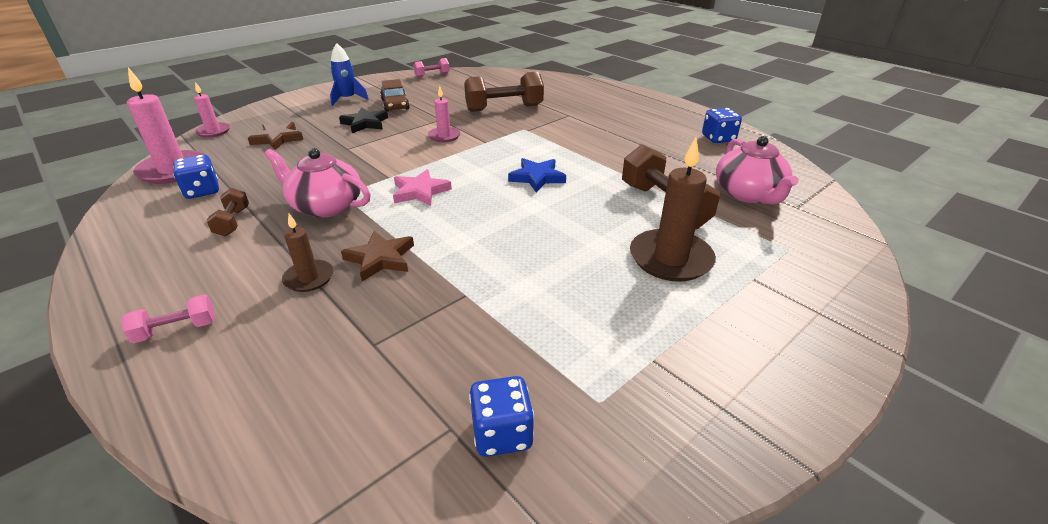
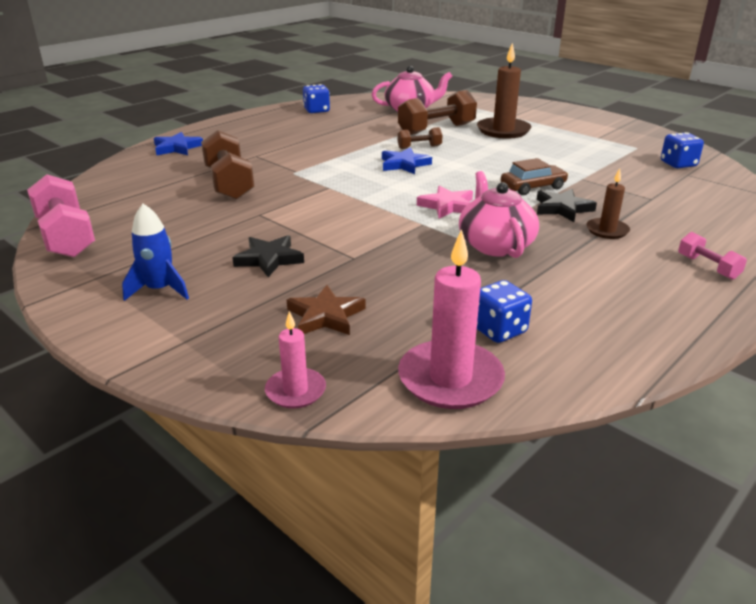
camera: 95 degrees left, 5 degrees down
(232, 222) = (552, 287): brown dumbbell -> brown dumbbell (419, 147)
(325, 206) = (495, 245): pink teapot -> pink teapot turned 150 degrees clockwise
(380, 258) = (562, 208): brown star -> black star
(395, 104) = (197, 248): brown car -> brown car (533, 187)
(432, 75) = (66, 237): pink dumbbell -> pink dumbbell, size x1.93
(444, 136) = (313, 207): pink candle -> none
(588, 89) = (177, 148): none -> blue star

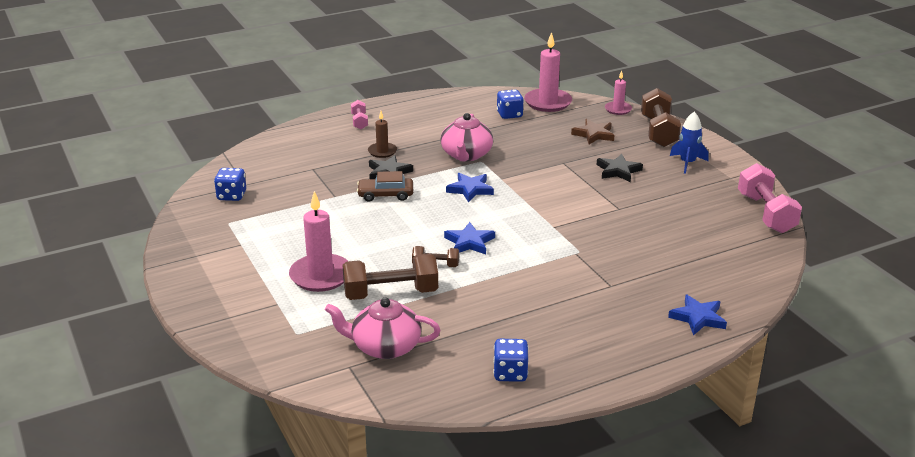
camera: 160 degrees left, 0 degrees up
(229, 183) = (641, 247): brown dumbbell -> brown dumbbell (658, 132)
(447, 206) = (470, 189): pink star -> blue star
(503, 130) = (321, 276): brown candle -> pink candle

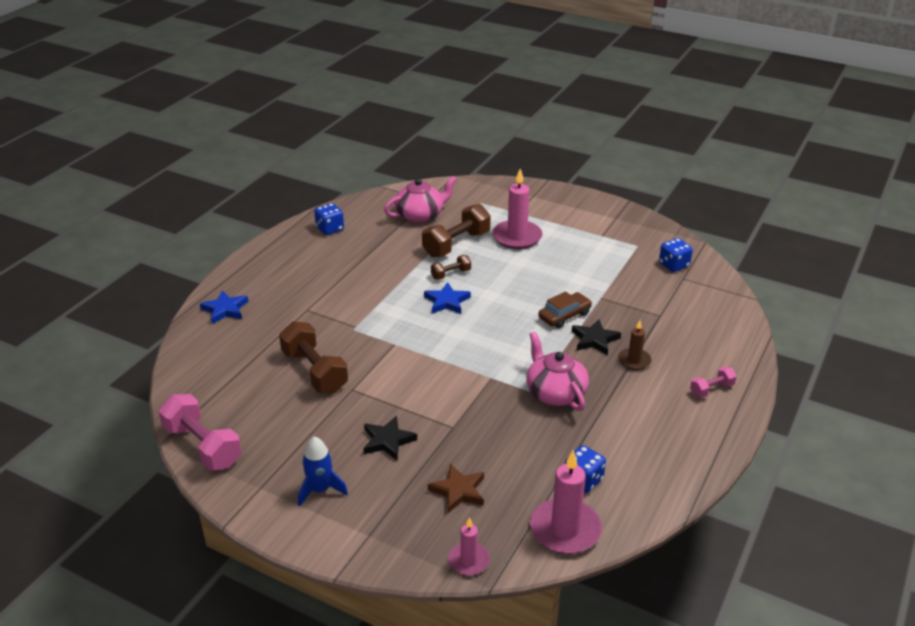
camera: 145 degrees right, 5 degrees up
(359, 122) = (711, 389): pink dumbbell -> pink dumbbell turned 75 degrees counterclockwise
(470, 189) = (503, 352): blue star -> none
(658, 132) = (387, 536): brown dumbbell -> brown dumbbell (314, 371)

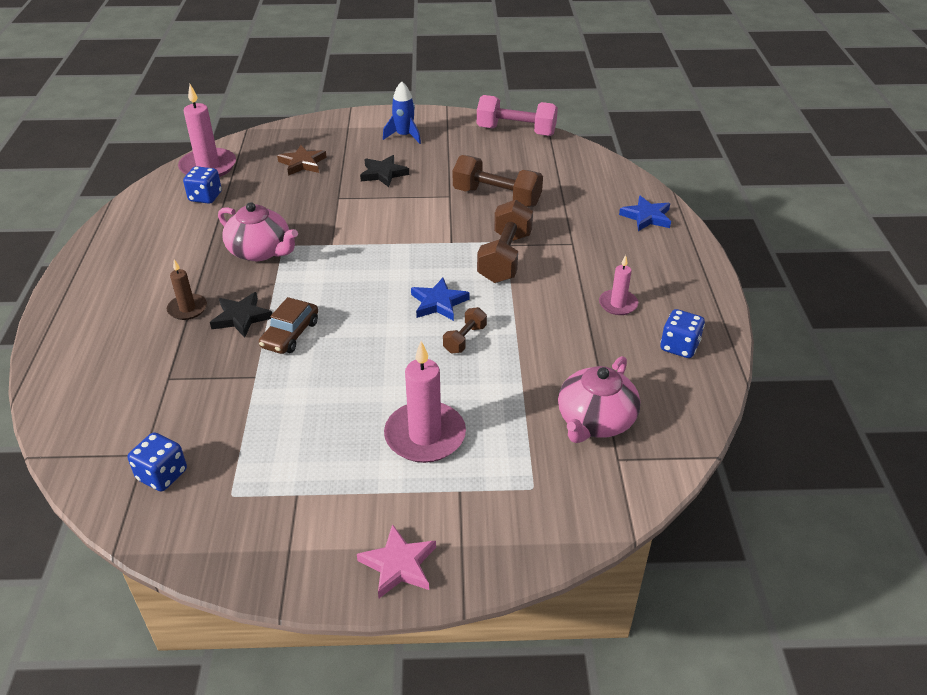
camera: 150 degrees right, 5 degrees up
(456, 244) = (498, 388): brown dumbbell -> brown dumbbell (505, 258)
(468, 561) = (269, 135): pink candle -> pink candle (618, 304)
(566, 199) = (398, 565): none -> pink star
(711, 389) = (93, 306): pink dumbbell -> none

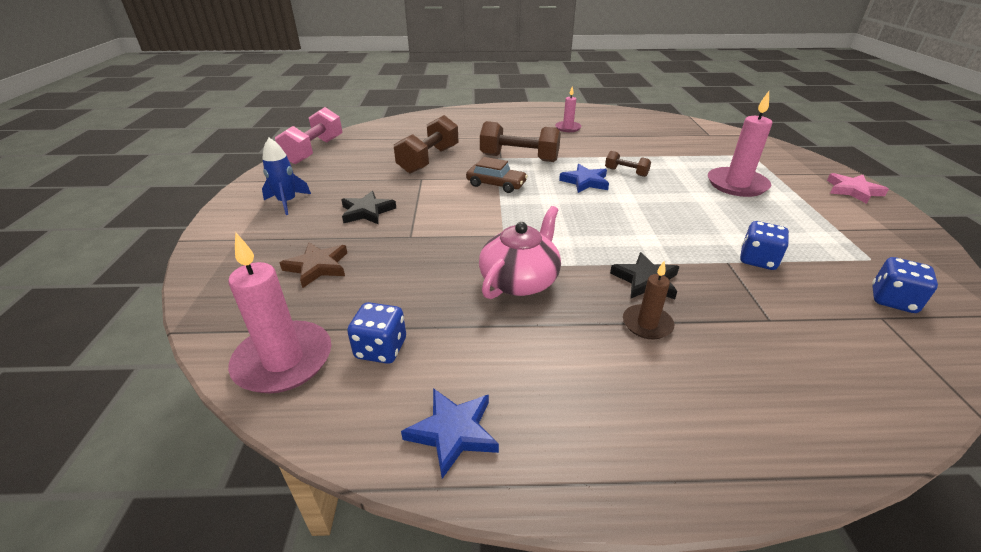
camera: 90 degrees left, 5 degrees down
(290, 334) = (658, 247): brown car -> brown car (496, 184)
(595, 421) = (683, 138): pink teapot -> none
(646, 217) = (465, 116): blue star -> blue star (453, 432)
(679, 346) = (604, 116): blue dice -> blue dice (757, 260)

